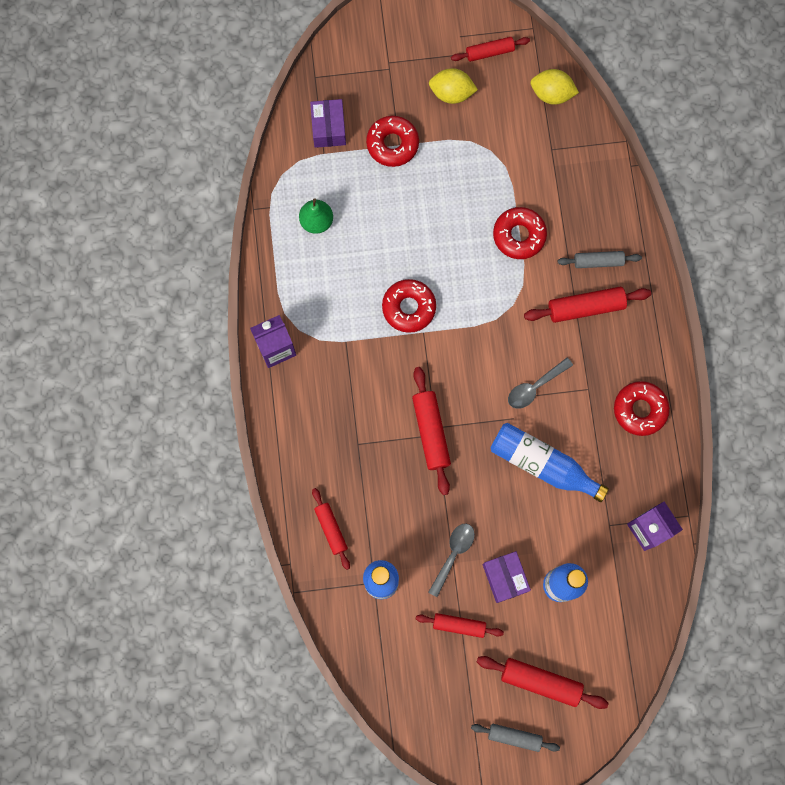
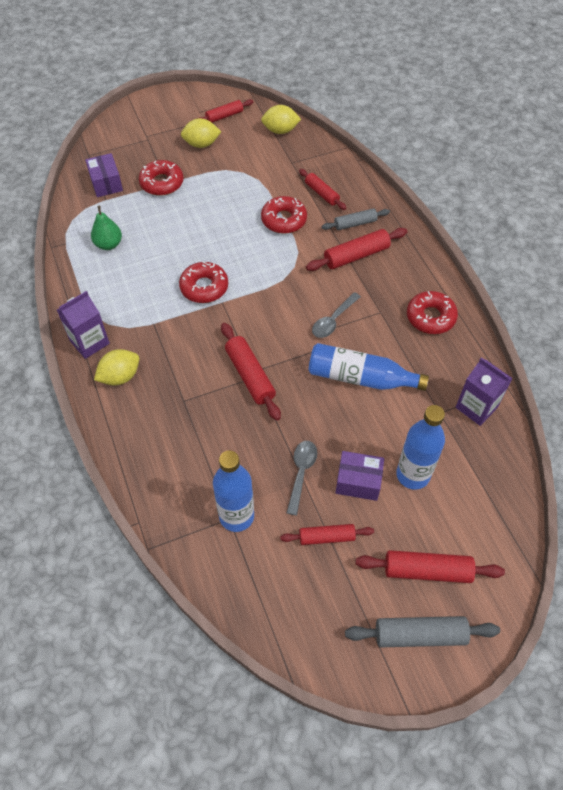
camera: 15 degrees left, 20 degrees down
(300, 399) = (120, 376): none -> yellow lemon
(331, 529) = (174, 480): red rolling pin -> red rolling pin (321, 193)
(505, 578) = (358, 481): purple box -> purple box turned 45 degrees counterclockwise
(514, 737) = (420, 635): grey rolling pin -> grey rolling pin, size x1.52

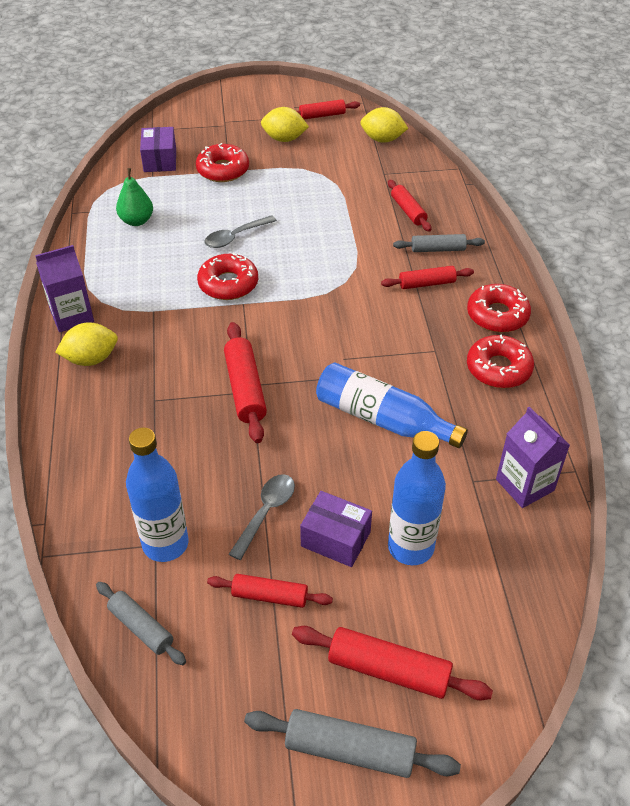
camera: 15 degrees right, 10 degrees down
(243, 585) = (141, 627): none -> grey rolling pin
(284, 220) = (351, 231): red donut -> red donut (497, 315)
(333, 320) = (371, 348): grey spoon -> grey spoon (235, 237)
(356, 255) = (427, 283): red rolling pin -> red rolling pin, size x0.66

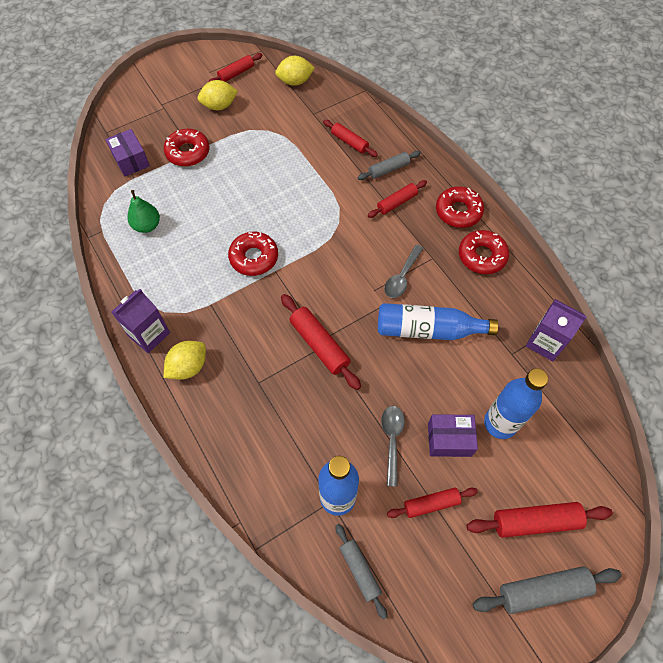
camera: 25 degrees left, 15 degrees up
(141, 627) = (360, 570): grey rolling pin -> grey rolling pin turned 45 degrees clockwise
(235, 237) = (234, 212): grey spoon -> grey spoon (402, 277)

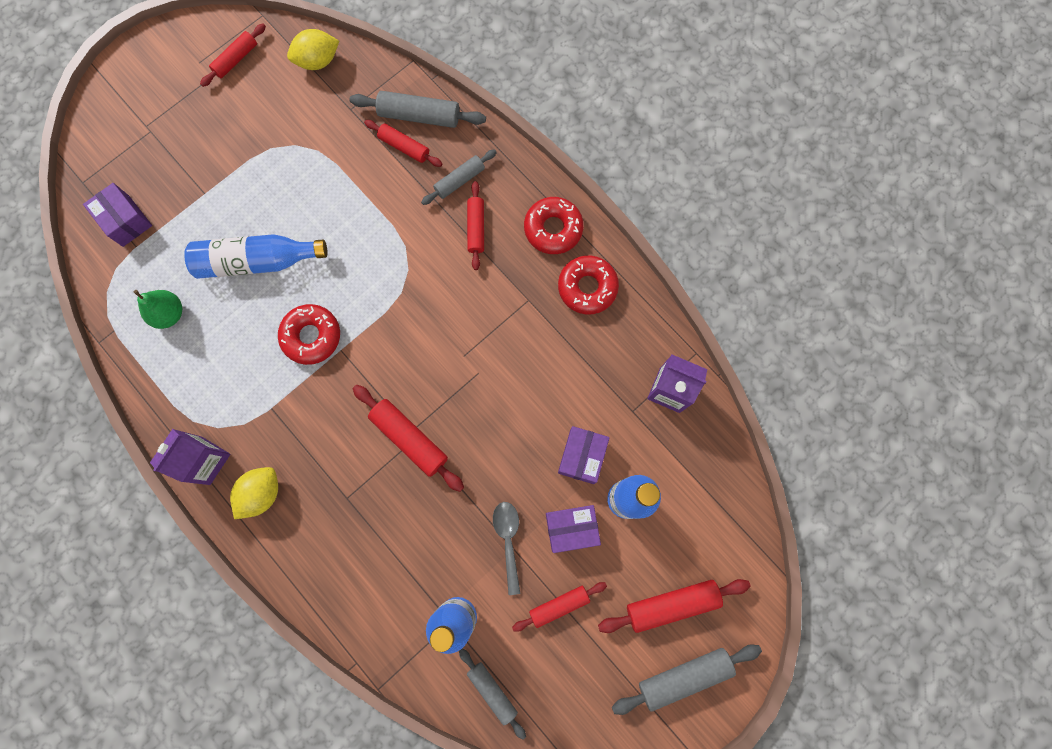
camera: 10 degrees left, 15 degrees up
(188, 152) = (197, 196): red donut -> none
(219, 106) = (224, 117): yellow lemon -> none
(364, 124) = (419, 116): none -> grey rolling pin
(397, 202) = (476, 228): red rolling pin -> red rolling pin turned 45 degrees counterclockwise
(402, 277) = (494, 332): grey spoon -> none
(428, 330) = (533, 397): blue bottle -> blue bottle (257, 261)
(464, 382) = (582, 456): none -> purple box

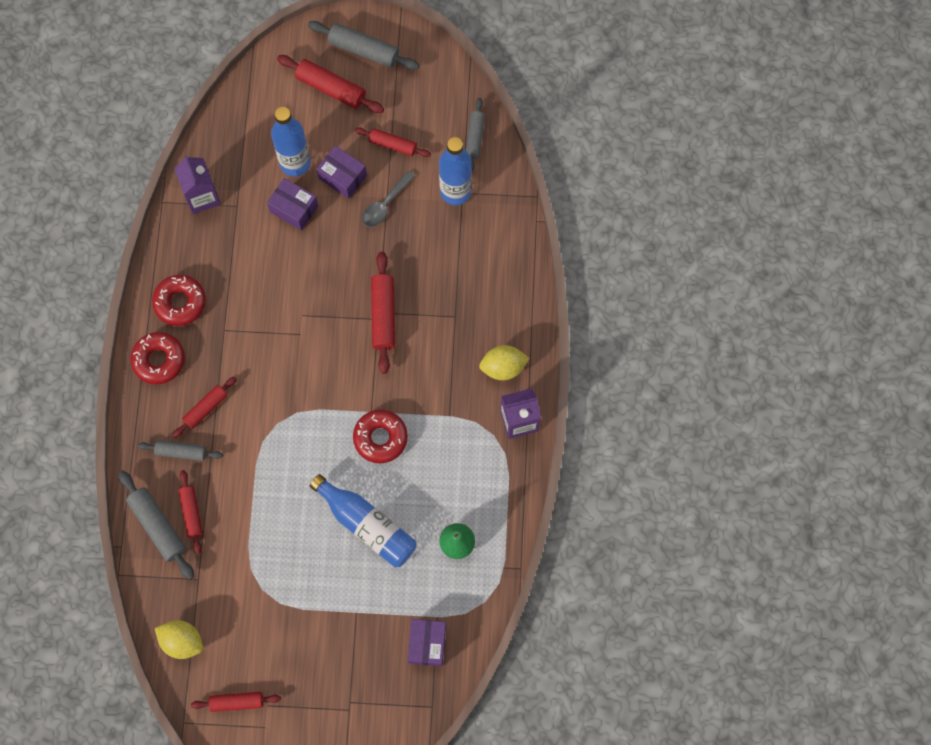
camera: 135 degrees left, 5 degrees down
(582, 456) = (294, 209): purple box -> purple box turned 60 degrees clockwise

